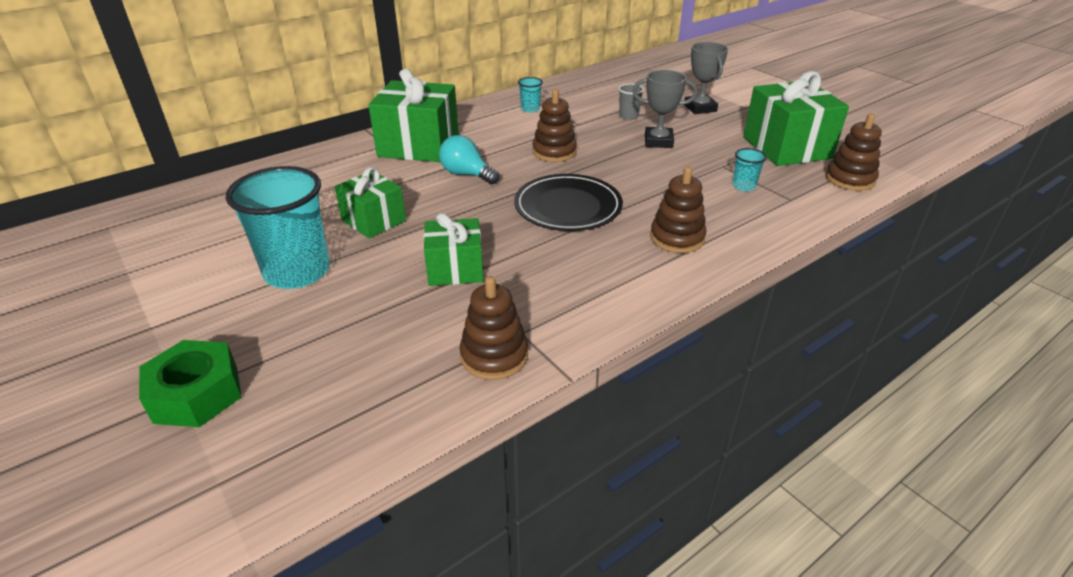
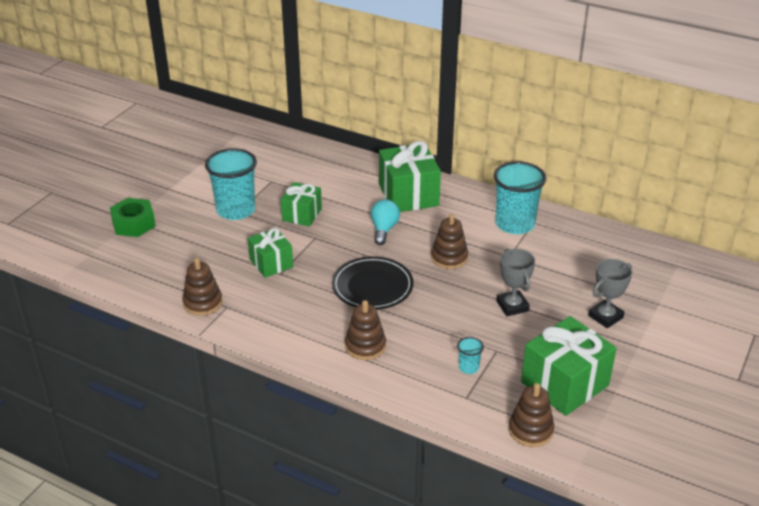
camera: 65 degrees right, 0 degrees up
(530, 109) = (515, 224): turquoise cup -> turquoise cup, size x2.30
(628, 116) = (548, 279): grey cup -> none

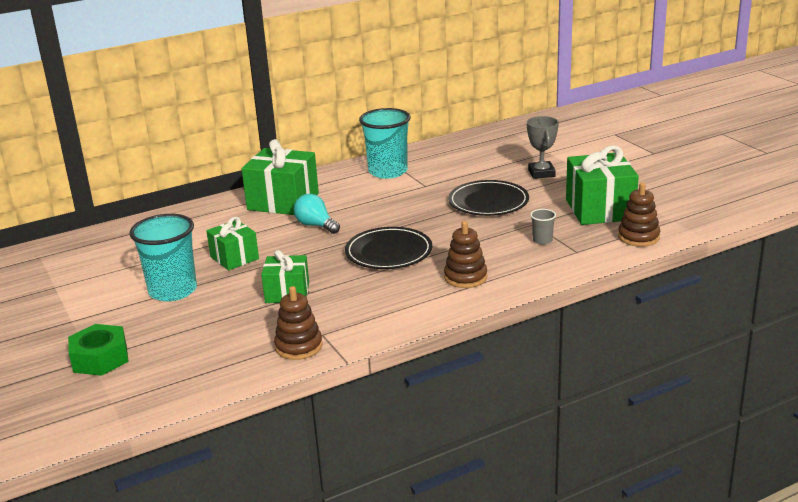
camera: 55 degrees left, 10 degrees down
(449, 258) = (394, 209): brown stacking toy -> none
(468, 367) = (542, 240): turquoise cup -> grey cup
(512, 306) = (488, 202): grey trophy -> black plate

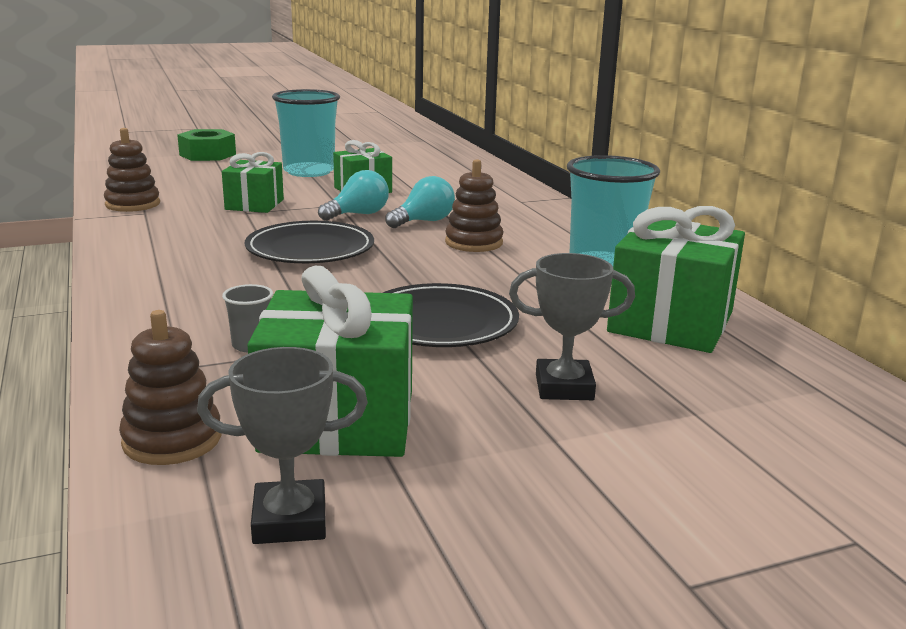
camera: 95 degrees right, 5 degrees down
(283, 202) = (510, 211): green gift -> green gift (670, 322)
(305, 249) = (358, 214): none -> turquoise light bulb
(465, 277) = (188, 281): brown stacking toy -> brown stacking toy (474, 243)
(670, 206) = (290, 520): none -> grey trophy

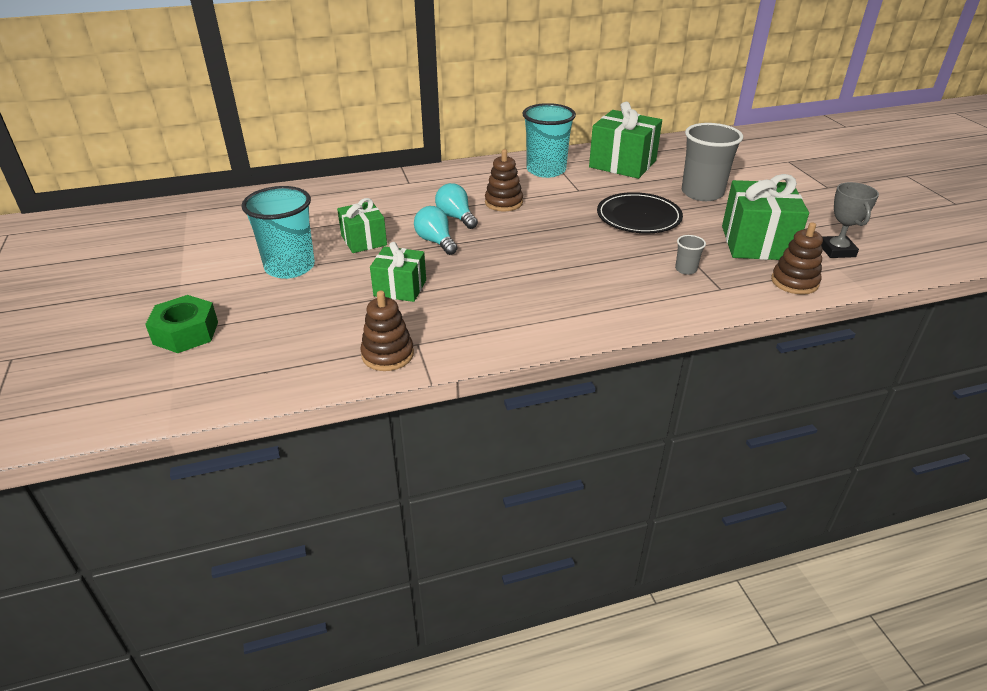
camera: 85 degrees left, 15 degrees up
(310, 249) = (519, 258): black plate -> none
(564, 387) = (702, 193): grey trophy -> grey cup

